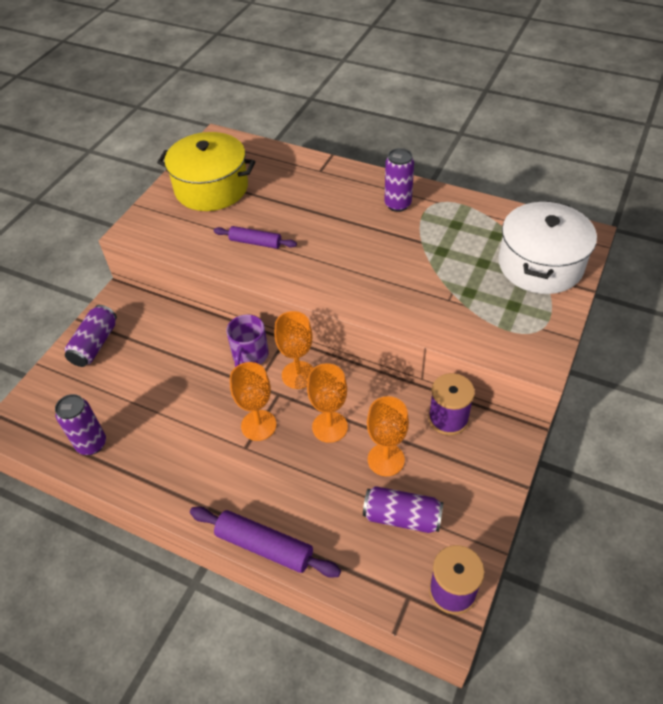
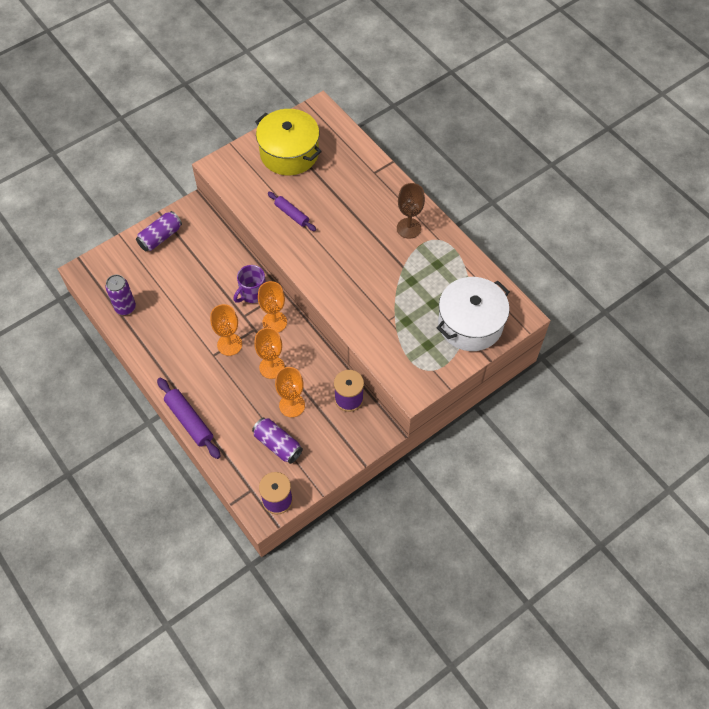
camera: 25 degrees right, 10 degrees up
(397, 204) = (408, 228): purple can -> brown goblet

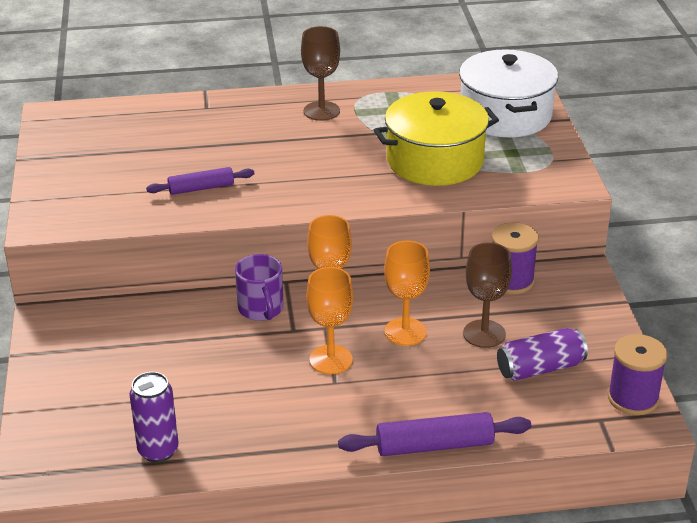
camera: 60 degrees left, 25 degrees down
(160, 237) = (63, 368): purple can -> none
(289, 153) = (95, 159): yellow pot -> yellow pot (435, 161)
(292, 405) = (484, 334): orange goblet -> brown goblet

